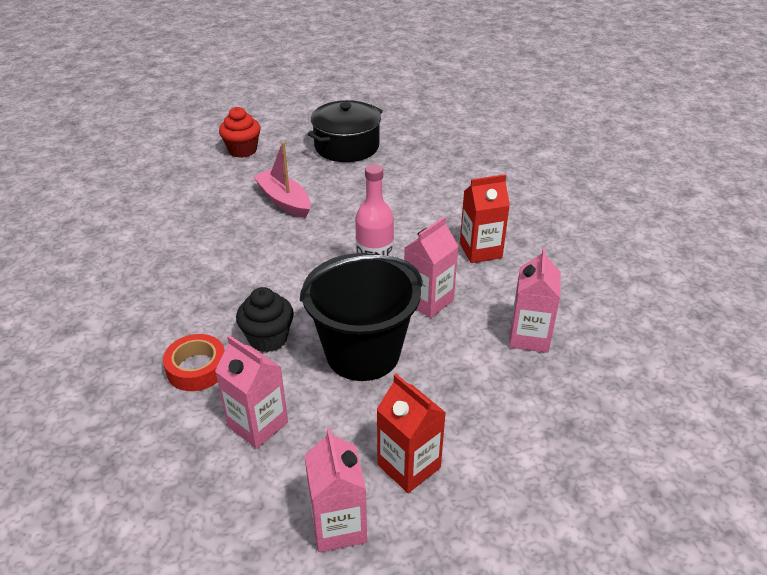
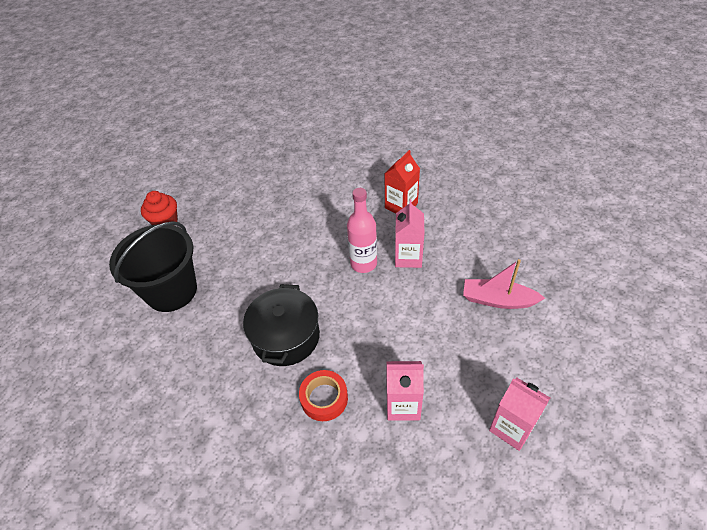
camera: 35 degrees left, 10 degrees up
(268, 338) = (344, 346): black cupcake -> none
(284, 201) = (242, 244): pink boat -> pink boat (498, 300)
(346, 146) = (239, 178): black pot -> black pot (286, 337)
(363, 353) = (409, 316): black bucket -> black bucket (171, 291)
(409, 466) = (507, 365): red carton -> none
(529, 337) = (482, 244): pink carton -> none

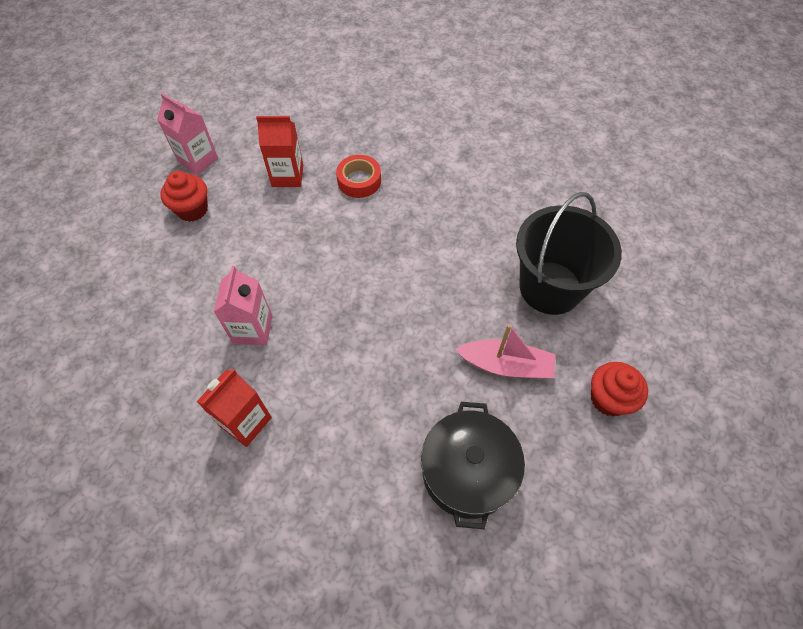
camera: 175 degrees right, 10 degrees up
(286, 337) = (401, 234): black pot -> black pot (467, 471)
(363, 263) = (312, 321): pink bottle -> none
(403, 405) = (287, 176): pink carton -> red carton
(494, 361) = (192, 210): none -> red cupcake
(498, 300) = (162, 271): pink boat -> pink boat (506, 365)

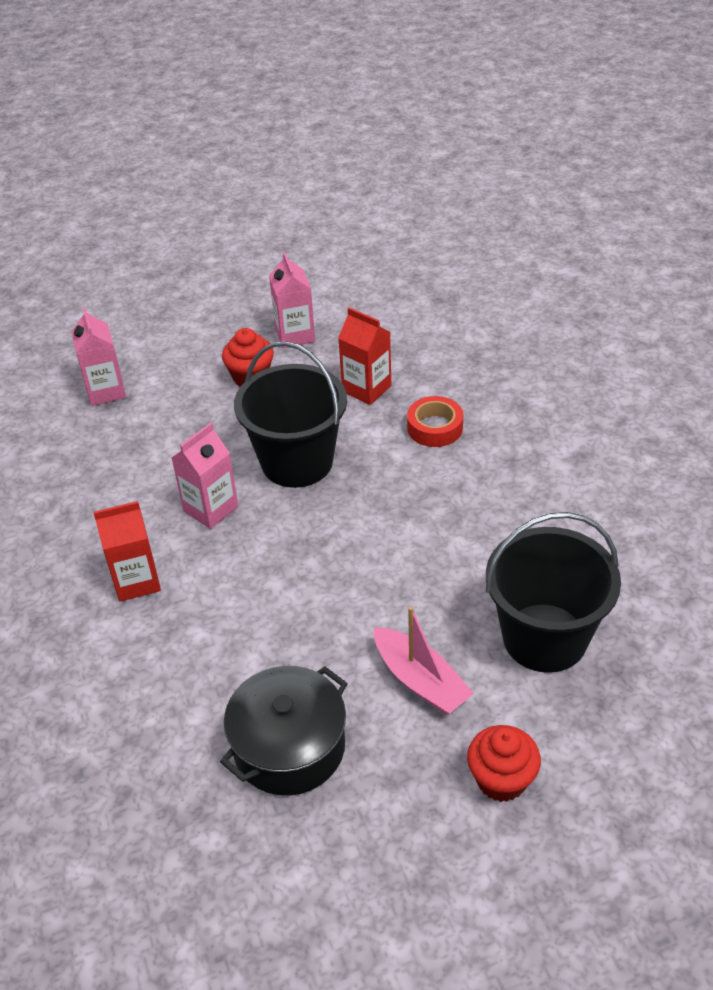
camera: 40 degrees right, 15 degrees down
(78, 281) = (106, 391): none -> pink carton
(285, 257) = (297, 462): none -> black bucket

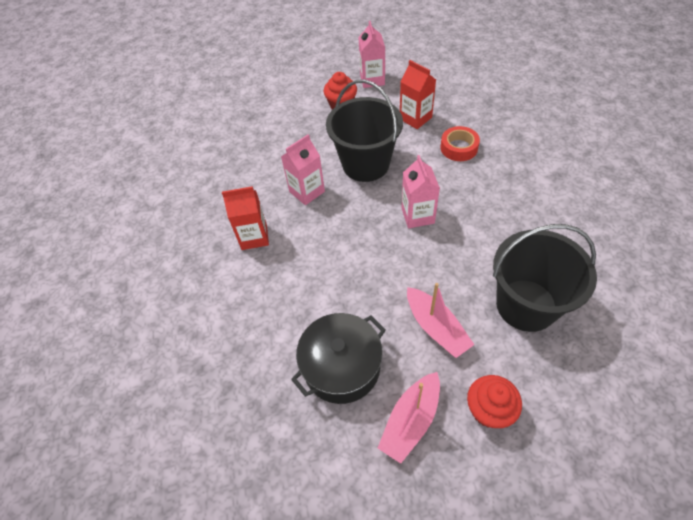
camera: 10 degrees right, 10 degrees up
(106, 391) = (250, 109): pink carton -> pink carton (417, 215)
(395, 806) = (411, 421): none -> pink boat

